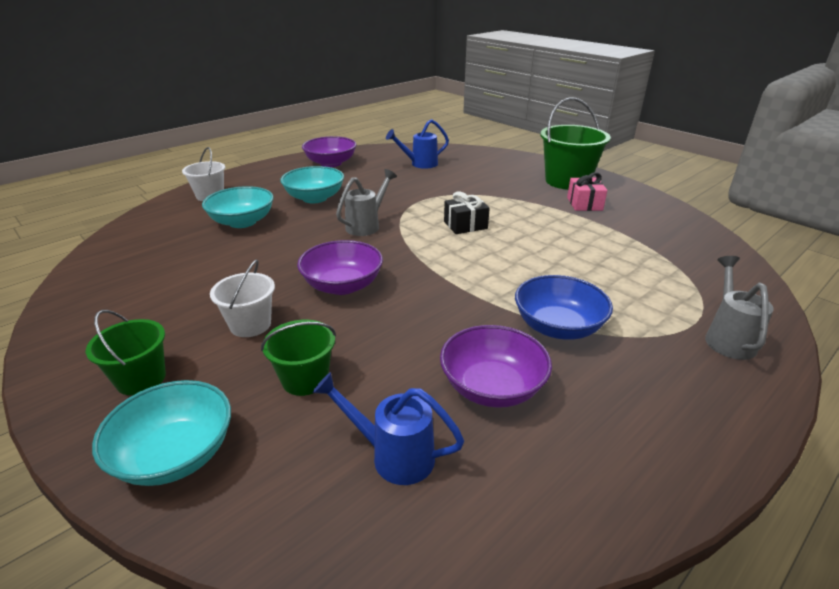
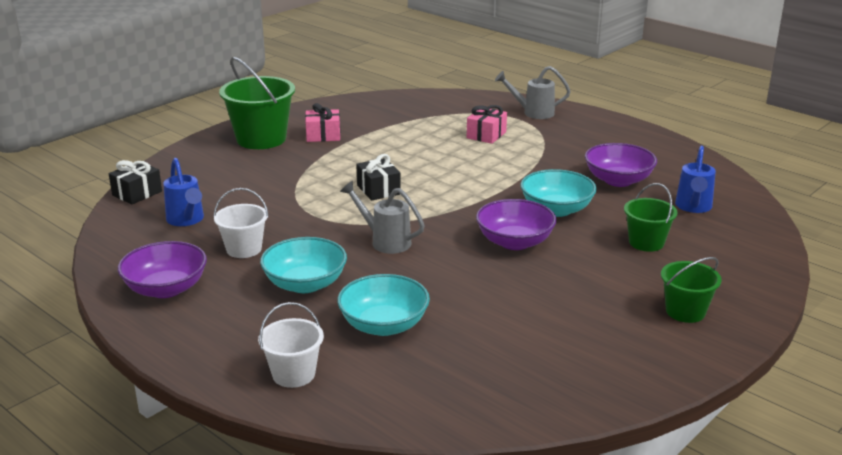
camera: 95 degrees left, 5 degrees down
(175, 455) = (741, 276): turquoise bowl -> turquoise bowl (556, 209)
(250, 325) = (593, 277): white bucket -> white bucket (244, 249)
(462, 150) = (137, 193): none -> black gift
(558, 327) = (542, 158): blue bowl -> none
(622, 291) = (486, 135): none -> pink gift

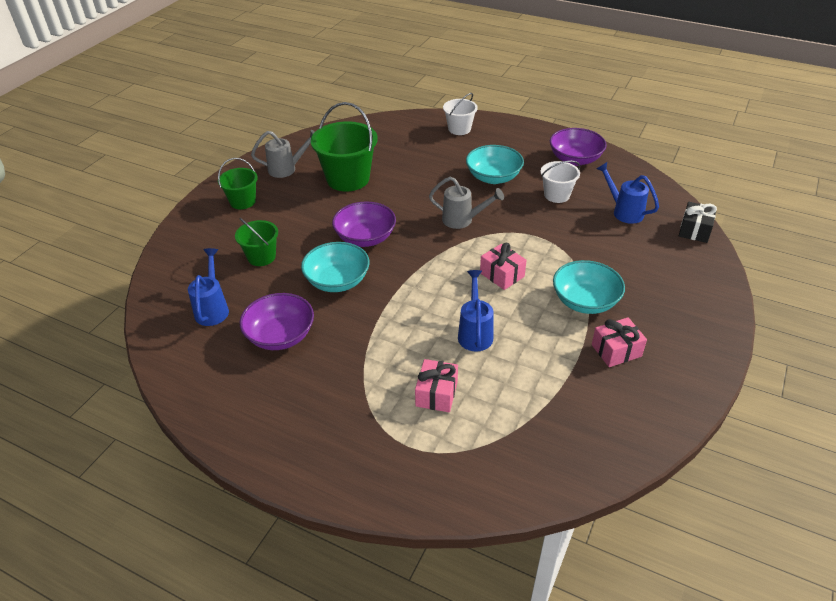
camera: 165 degrees right, 15 degrees up
(261, 139) = (673, 329): green bucket -> green bucket (348, 179)
(378, 190) = (502, 275): black gift -> pink gift
(384, 325) = (428, 161): turquoise bowl -> turquoise bowl (585, 301)
(434, 159) = (475, 332): none -> blue watering can
(533, 113) = (392, 467): grey watering can -> grey watering can (287, 169)

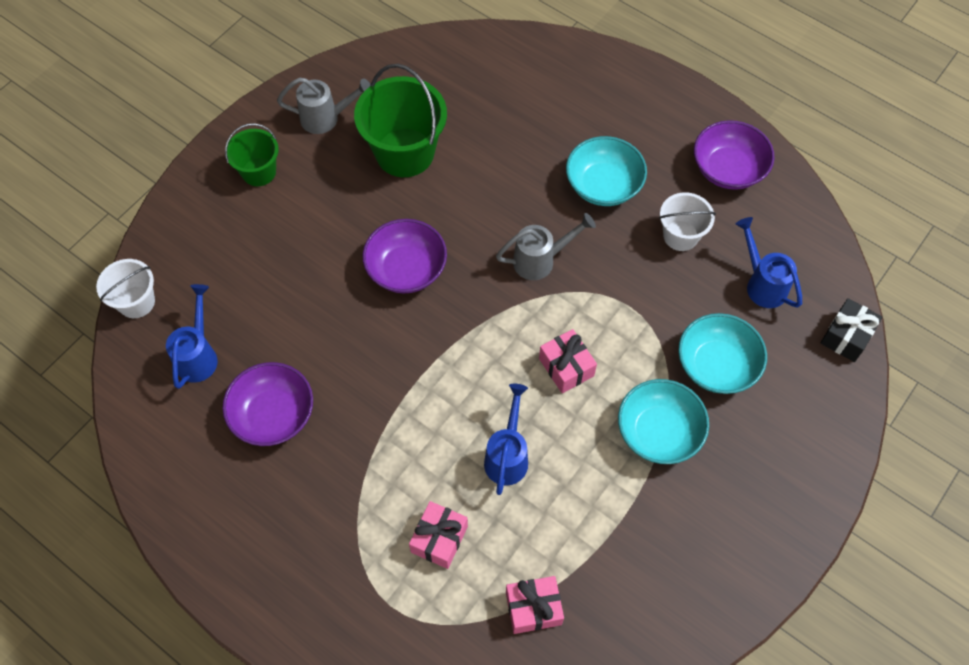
camera: 10 degrees right, 20 degrees up
(261, 257) = (269, 278): green bucket -> none
(337, 281) = (357, 338): turquoise bowl -> turquoise bowl (716, 365)
(459, 129) = (581, 77): white bucket -> white bucket (136, 302)
(463, 220) = (541, 260): grey watering can -> grey watering can turned 45 degrees counterclockwise
(616, 350) = (672, 517): pink gift -> pink gift (533, 608)

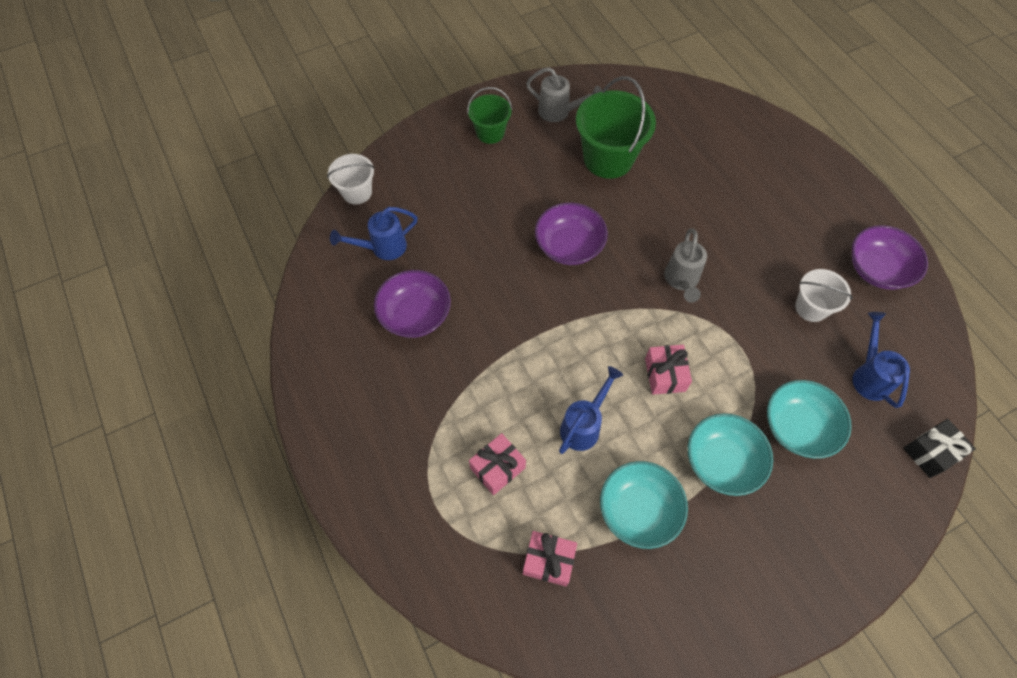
camera: 25 degrees right, 0 degrees up
(198, 355) = (382, 248): blue watering can -> blue watering can turned 150 degrees counterclockwise
(541, 260) = (681, 281): grey watering can -> grey watering can turned 90 degrees clockwise
(603, 185) = (761, 242): turquoise bowl -> turquoise bowl (638, 510)

